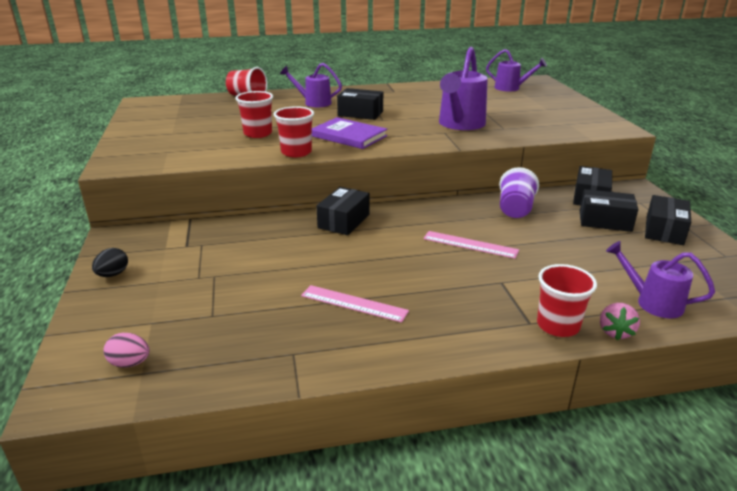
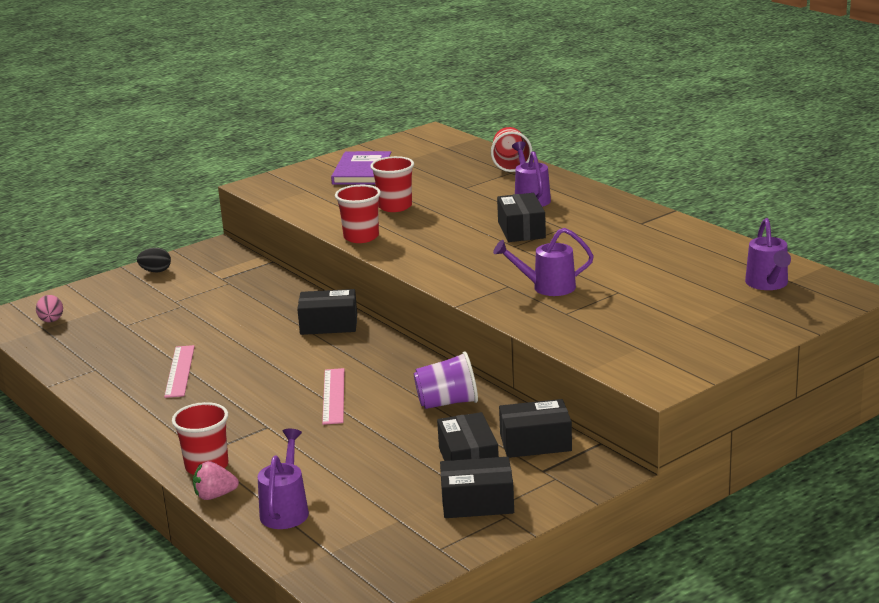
camera: 65 degrees right, 5 degrees down
(349, 136) = (436, 245): purple book -> purple book (362, 171)
(460, 125) = (547, 287): purple watering can -> purple watering can, size x0.62

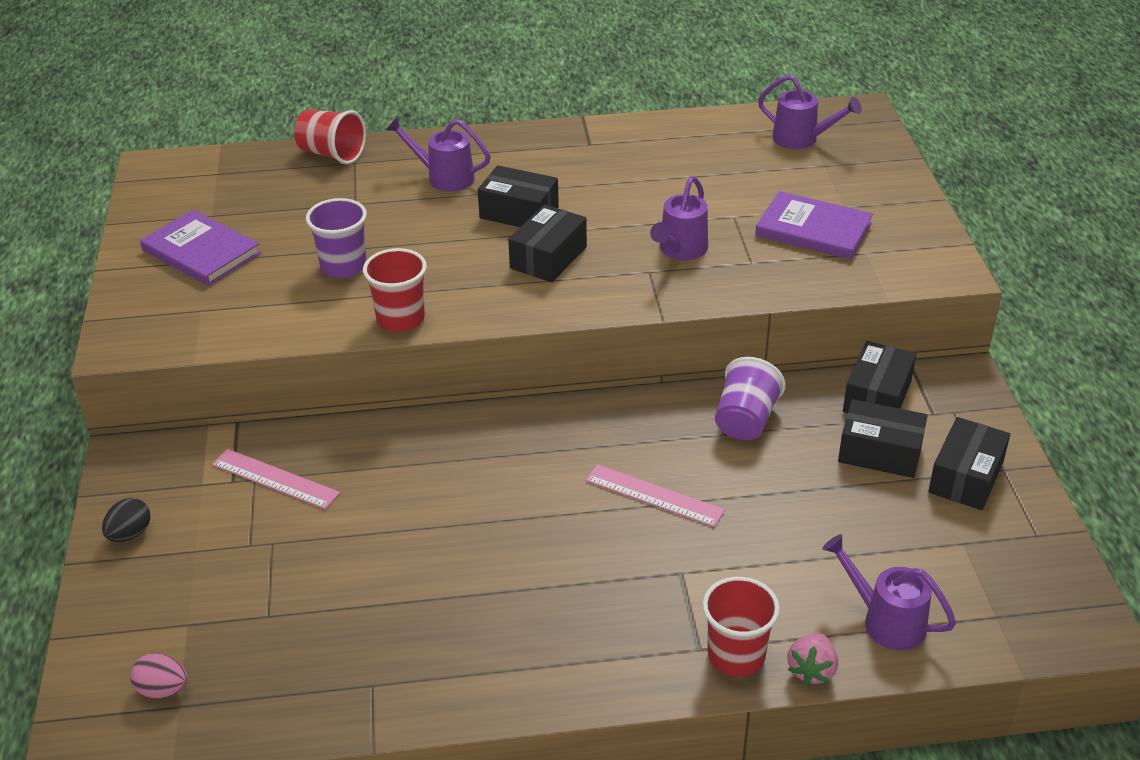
camera: 60 degrees left, 15 degrees up
(180, 371) = (463, 603): pink ruler -> pink ruler (275, 478)
(329, 324) = (470, 437): black box -> black box (548, 257)
(395, 206) = (343, 266): red cup -> purple cup
(641, 322) = (813, 229): none -> purple book

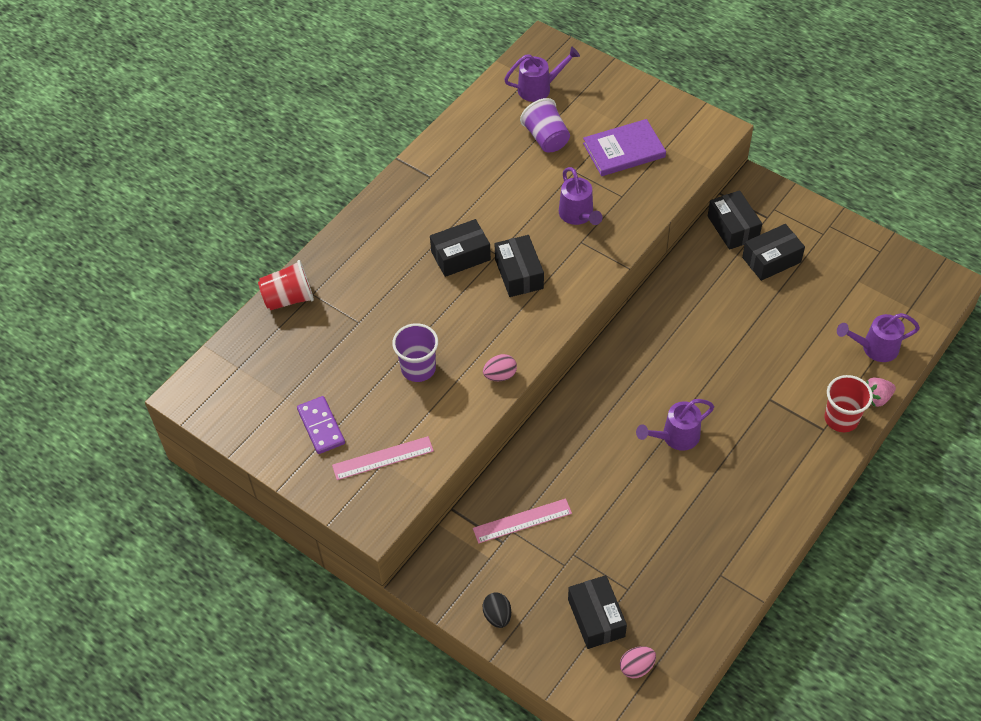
camera: 45 degrees left, 15 degrees up
(201, 252) = (321, 426): purple book -> purple domino
(400, 319) = (500, 375): red cup -> pink egg
(444, 177) = (382, 264): purple watering can -> purple watering can (675, 437)
(654, 495) = (708, 369): pink ruler -> pink ruler (383, 458)
(745, 420) = (694, 291): purple cup -> purple cup (546, 138)
(812, 670) = (876, 398): pink strawberry -> pink strawberry turned 90 degrees clockwise
(966, 477) = (820, 243): black box -> black box (596, 618)

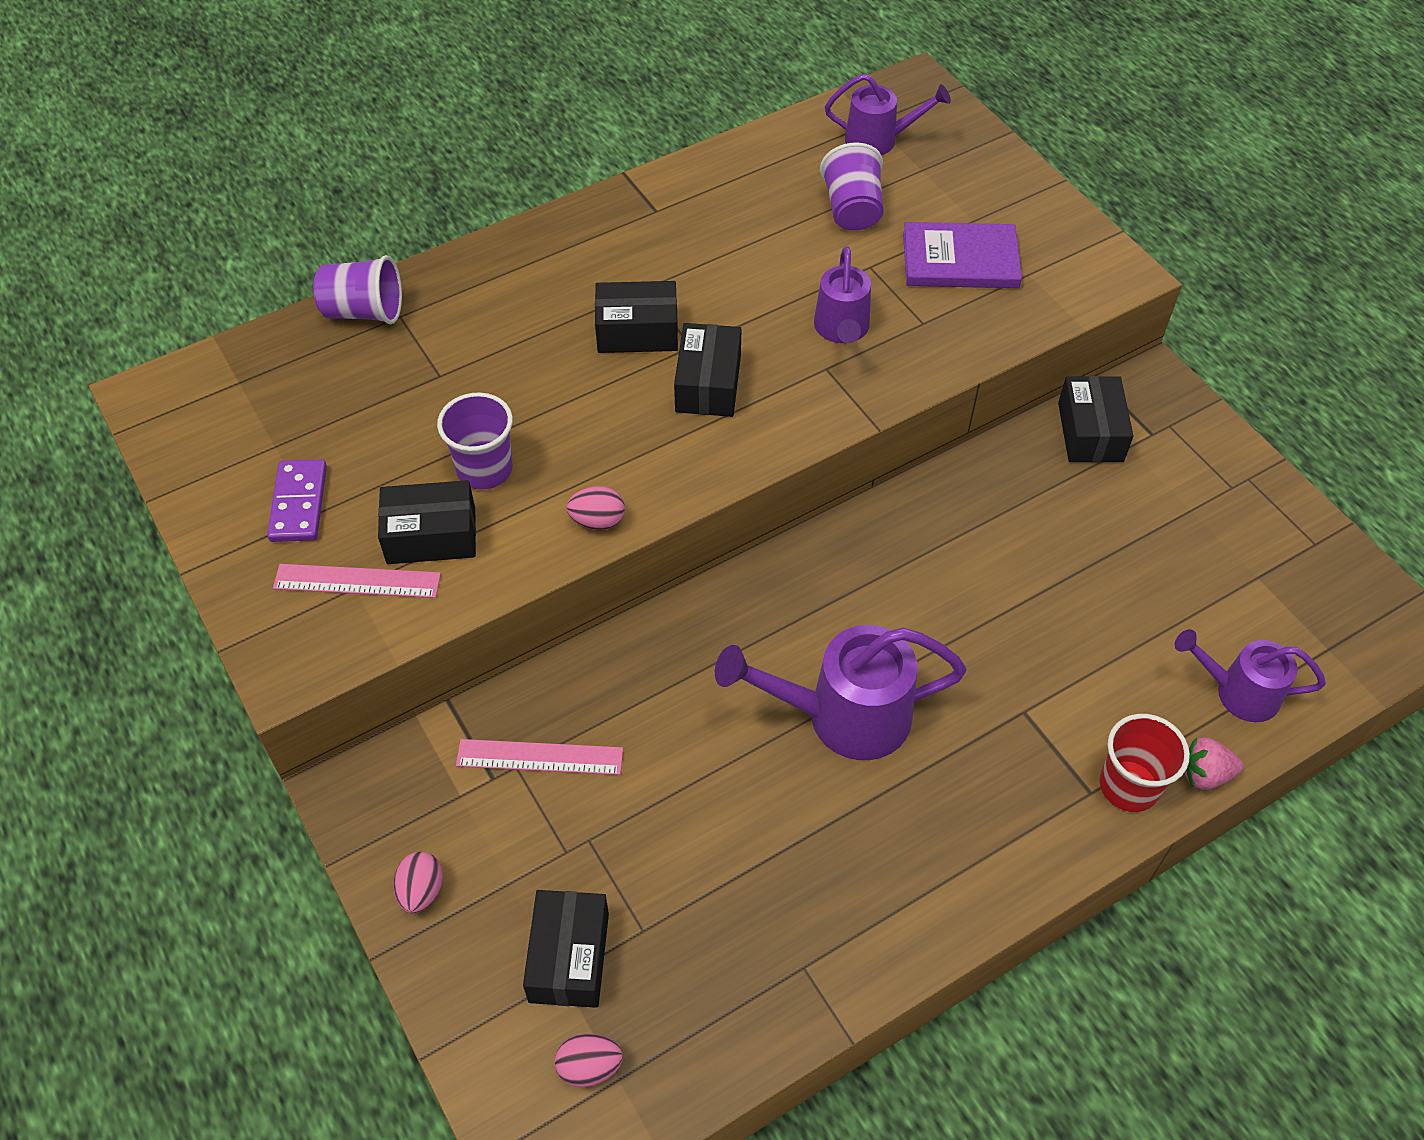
camera: 20 degrees right, 0 degrees up
(289, 298) = (364, 311): red cup -> purple cup
(497, 616) = (421, 891): black egg -> pink egg
(675, 437) = (842, 716): purple watering can -> purple watering can, size x1.62
(771, 260) = (1129, 499): black box -> black box (431, 536)

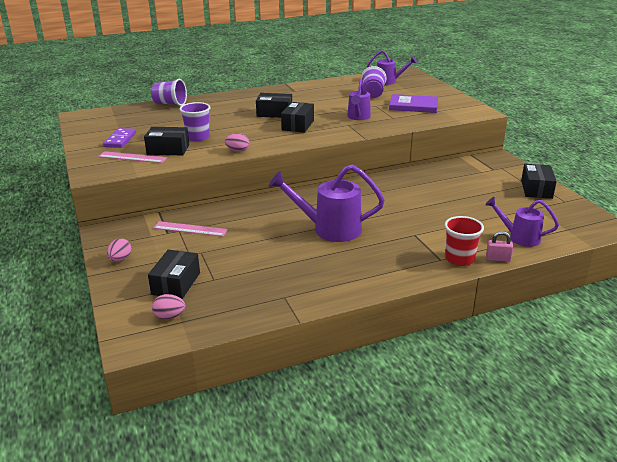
camera: 10 degrees right, 25 degrees down
(1090, 432) = (465, 167): black box -> black box (536, 189)
(1204, 774) = (498, 259): pink strawberry -> pink padlock

